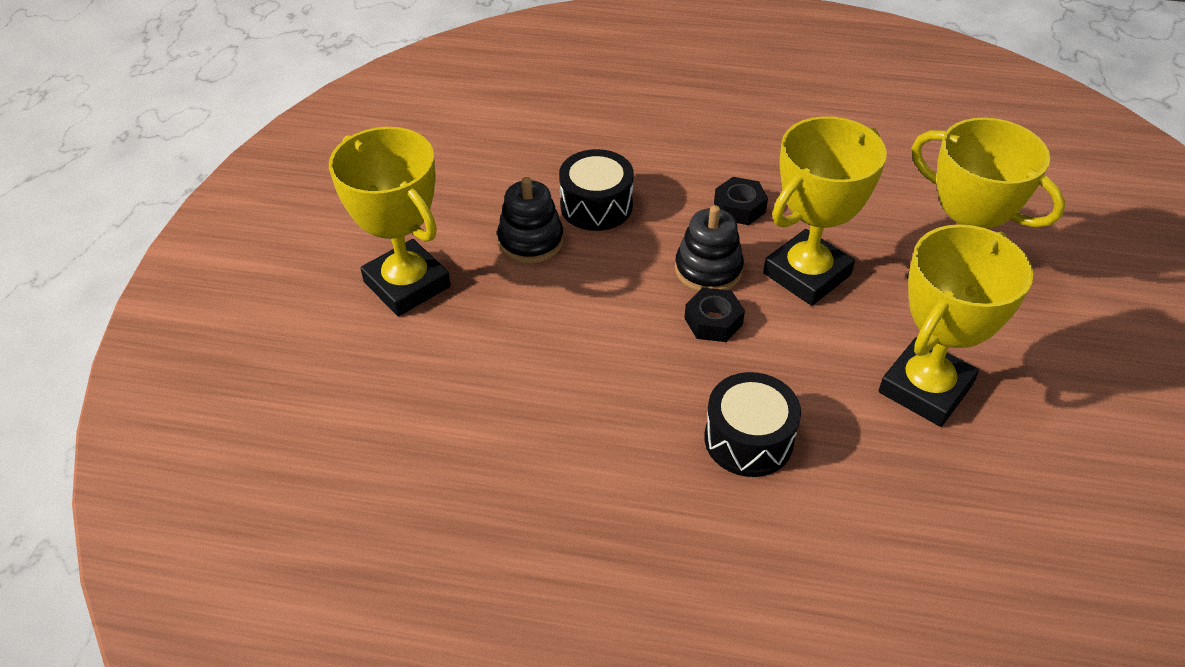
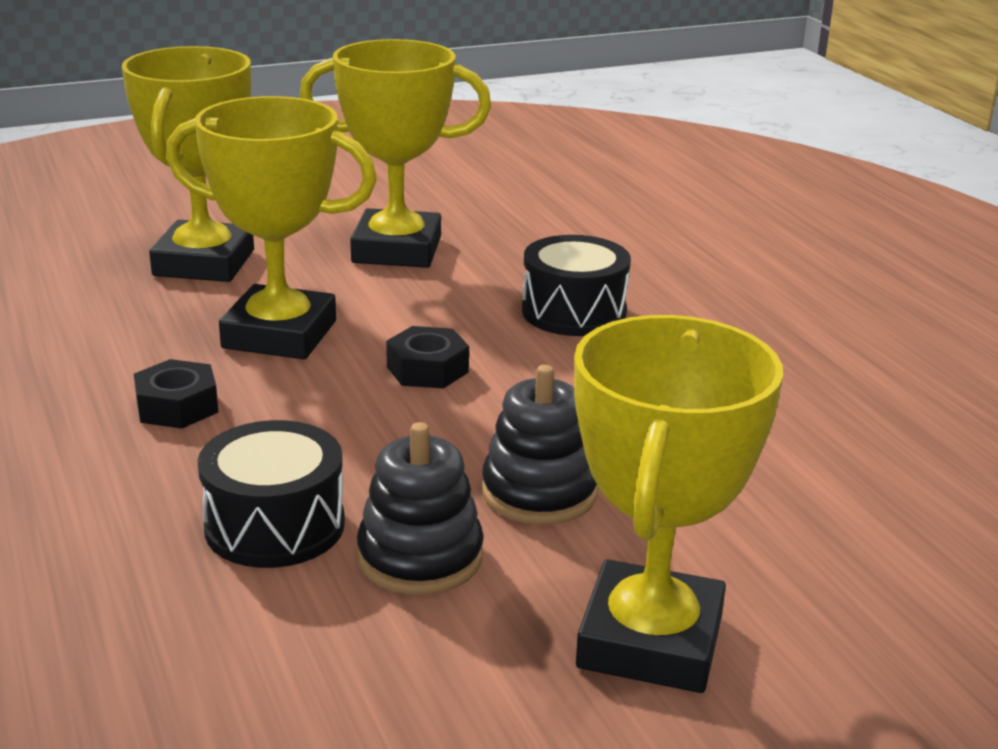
camera: 125 degrees left, 20 degrees down
(708, 270) = (335, 396): black stacking toy -> black stacking toy (539, 492)

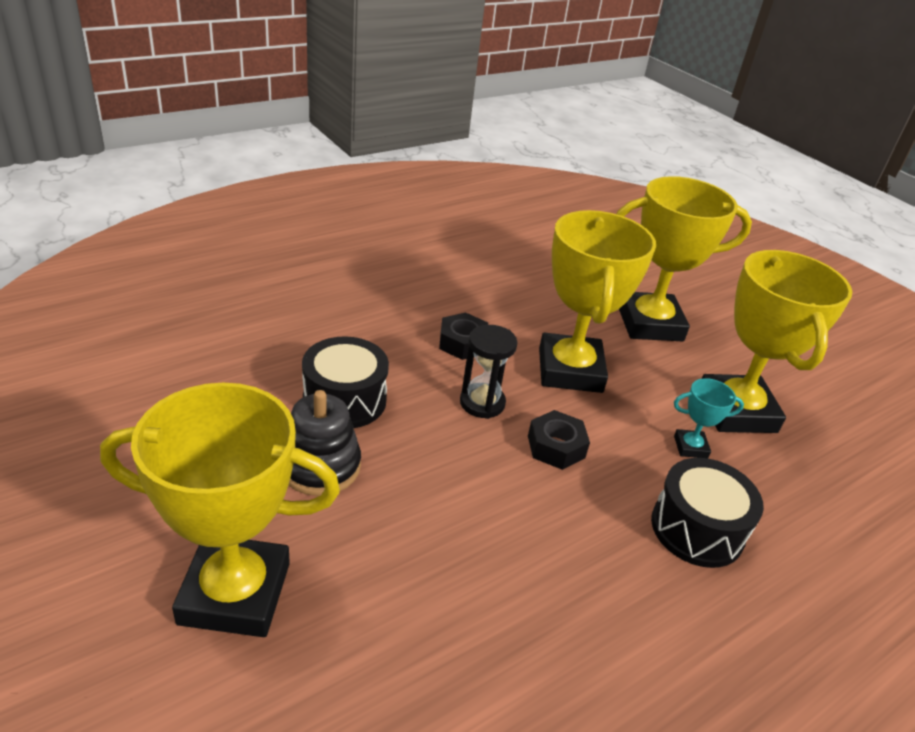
camera: 75 degrees right, 10 degrees up
(324, 409) = (482, 403): none -> black hourglass
(449, 288) = (690, 447): none -> turquoise trophy
(539, 492) = (407, 521): black stacking toy -> none

